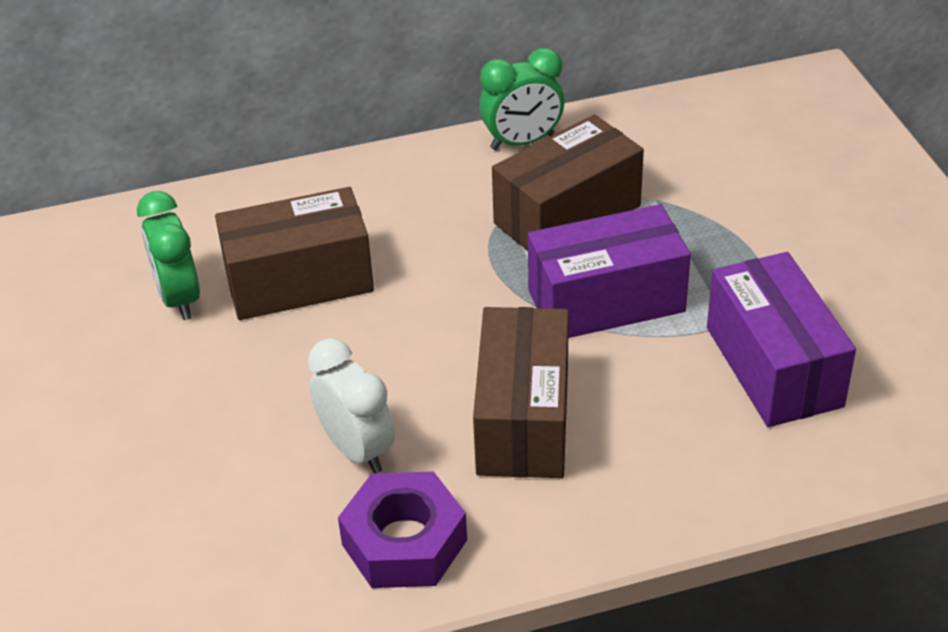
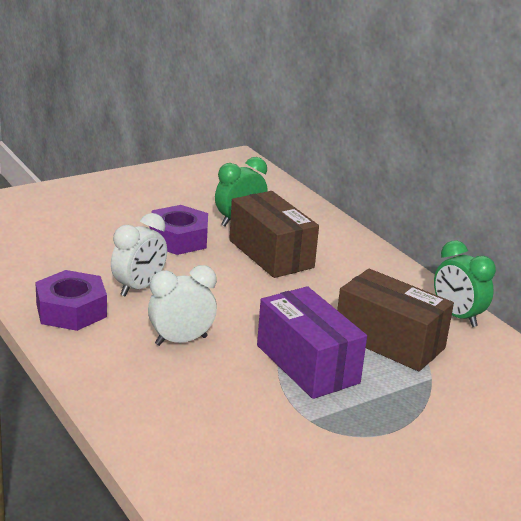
camera: 70 degrees right, 15 degrees down
(210, 380) = (178, 239): none -> purple nut
(523, 420) = (181, 341): brown box -> white clock
(773, 366) = (272, 444): purple box -> none

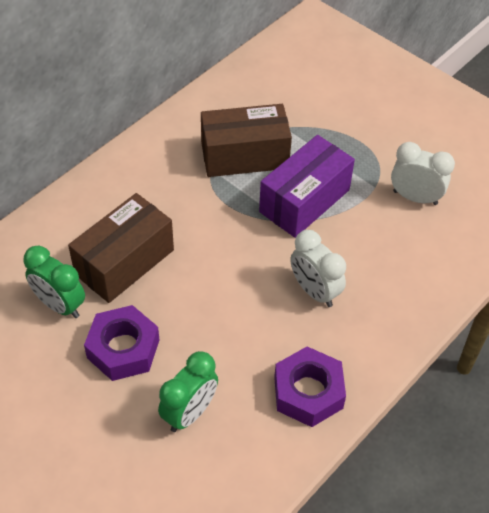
camera: 105 degrees left, 25 degrees up
(139, 288) = (241, 351): white clock -> white clock (415, 197)
(389, 341) = (244, 156): brown box -> brown box turned 60 degrees clockwise
(457, 316) = (184, 119): green clock -> green clock (189, 413)

